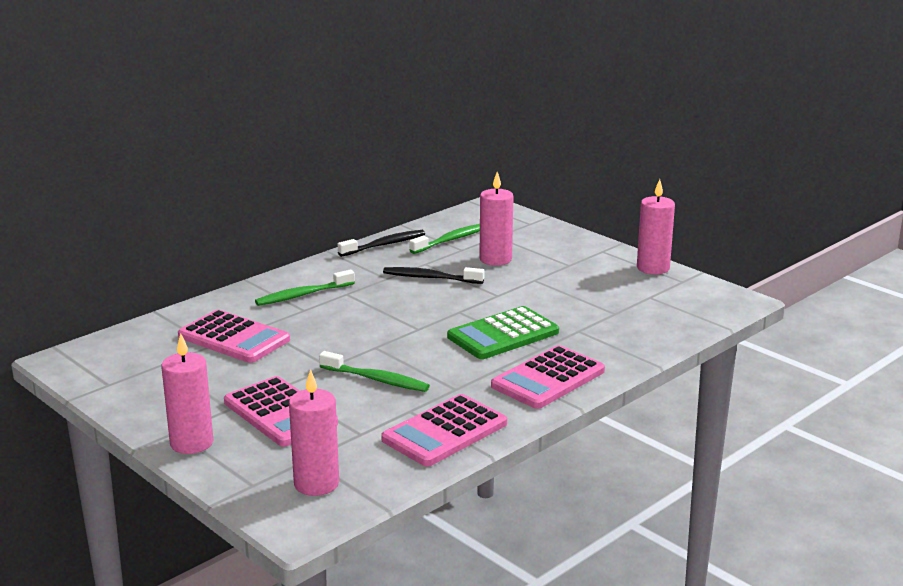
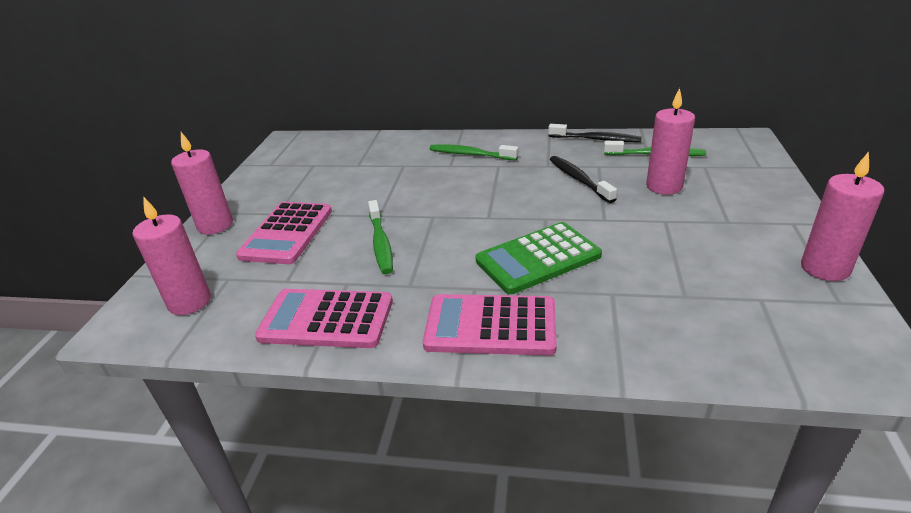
camera: 55 degrees right, 10 degrees up
(234, 338) = (376, 166): pink calculator -> none
(503, 335) = (538, 258): green calculator -> green calculator turned 45 degrees counterclockwise

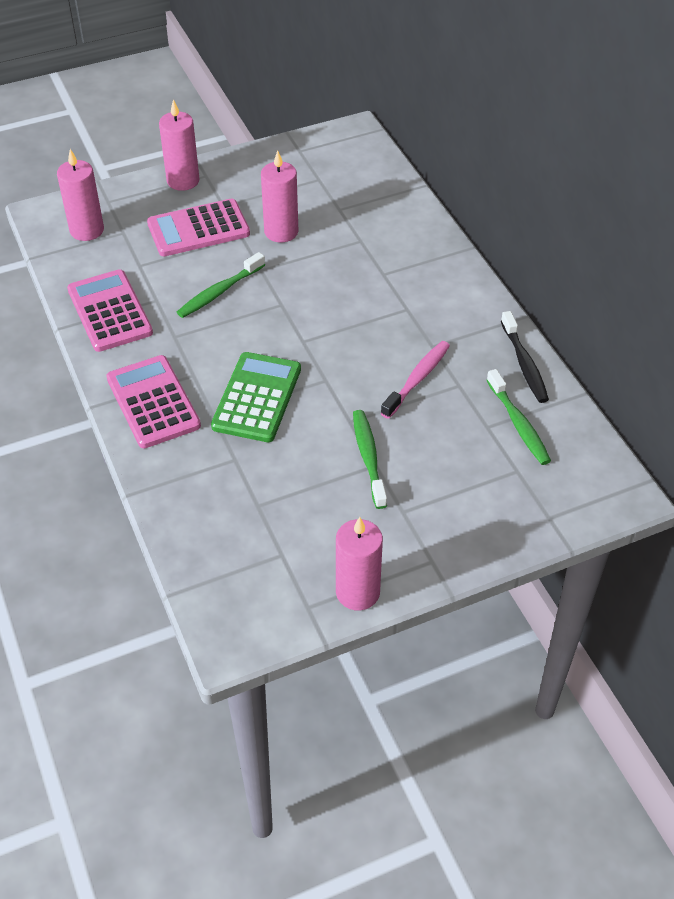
camera: 55 degrees right, 15 degrees up
(470, 154) = (416, 278): green toothbrush -> green toothbrush (368, 457)
(538, 258) = (257, 398): green calculator -> green calculator turned 75 degrees clockwise
(579, 179) = (417, 379): black toothbrush -> pink toothbrush
(664, 186) = (445, 448): pink candle -> pink candle (281, 232)

